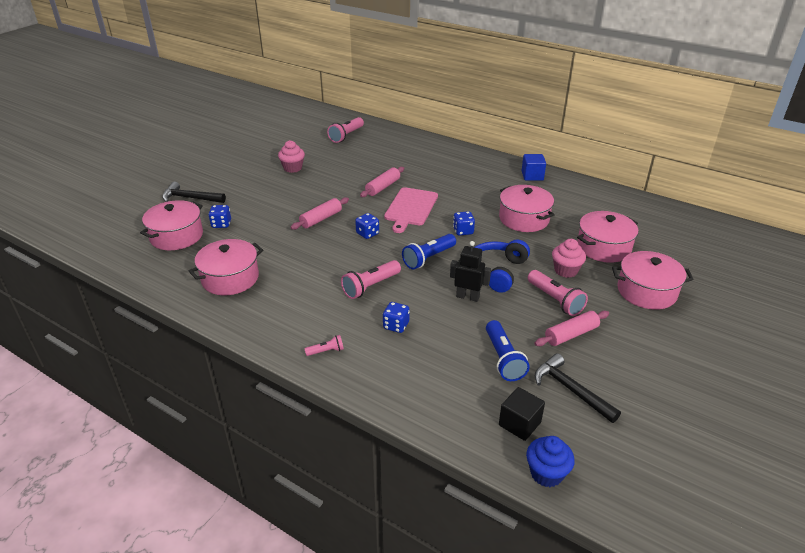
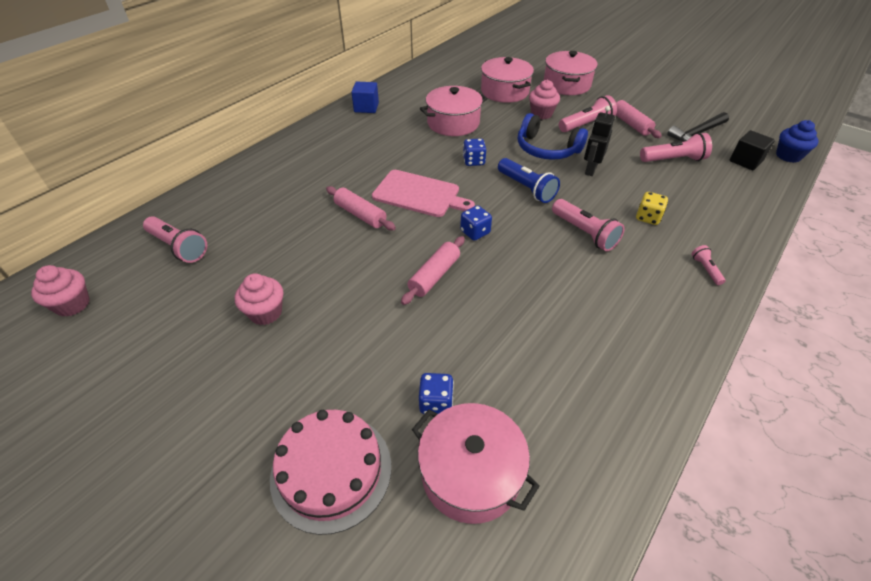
camera: 85 degrees left, 10 degrees up
(190, 198) = (331, 471): black hammer -> pink cake
(230, 278) = (588, 373): pink pot -> none
(303, 120) = (72, 304): none -> pink cupcake
(321, 219) = (434, 276): pink rolling pin -> pink rolling pin turned 75 degrees clockwise
(396, 325) = (648, 217): blue dice -> yellow dice
(503, 359) = (673, 160): blue flashlight -> pink flashlight

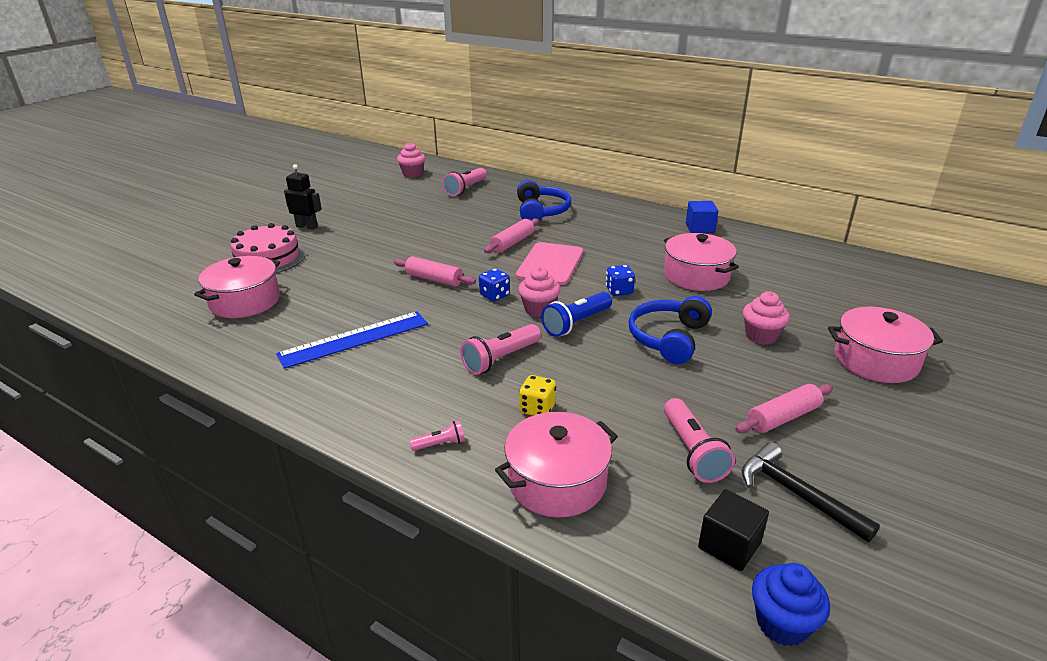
camera: 85 degrees right, 15 degrees down
(265, 313) = (399, 224): pink cupcake -> pink cupcake (539, 309)
(286, 189) = (541, 211): none -> blue headphones
(436, 402) = (305, 287): blue dice -> none
(504, 91) = (806, 308): pink pot -> pink pot (557, 481)
(560, 336) = (354, 339): none -> blue ruler
(586, 125) = (753, 373): pink flashlight -> none
(590, 169) = (633, 370): black robot -> black robot (307, 227)

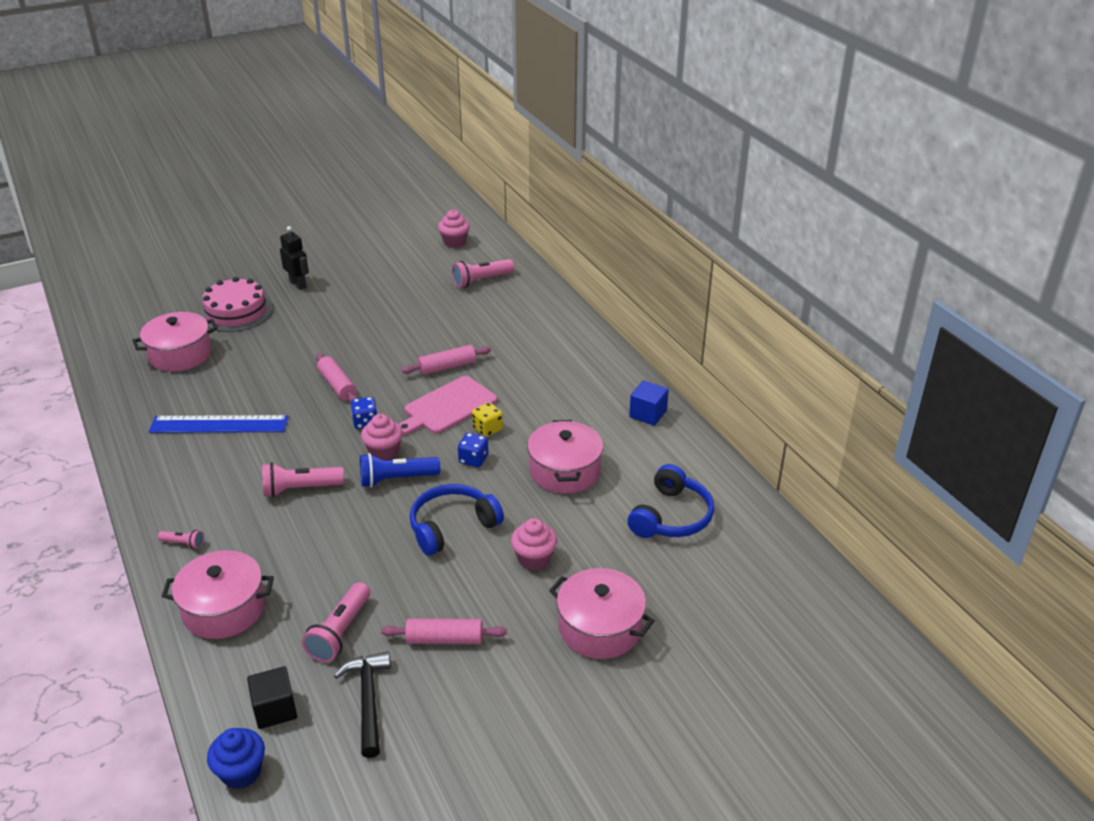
camera: 30 degrees right, 5 degrees up
(537, 409) = (276, 545): yellow dice -> yellow dice (487, 429)
(541, 211) = (518, 336): blue headphones -> blue headphones (671, 516)

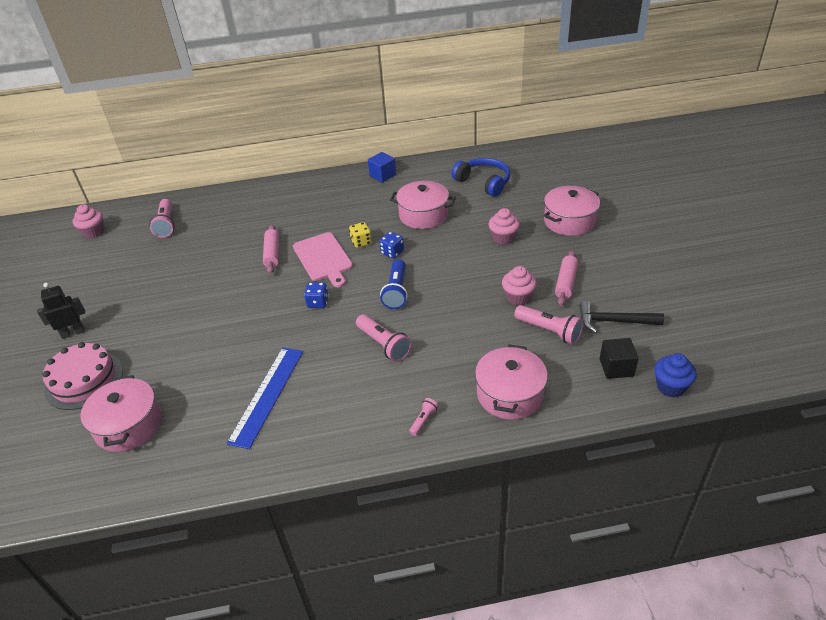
camera: 70 degrees left, 5 degrees up
(300, 489) = (384, 345): pink flashlight -> pink flashlight turned 45 degrees counterclockwise
(337, 385) = (256, 316): pink rolling pin -> none
(384, 452) = (361, 295): pink cupcake -> pink cupcake (518, 297)
(452, 526) = (459, 269): blue headphones -> none

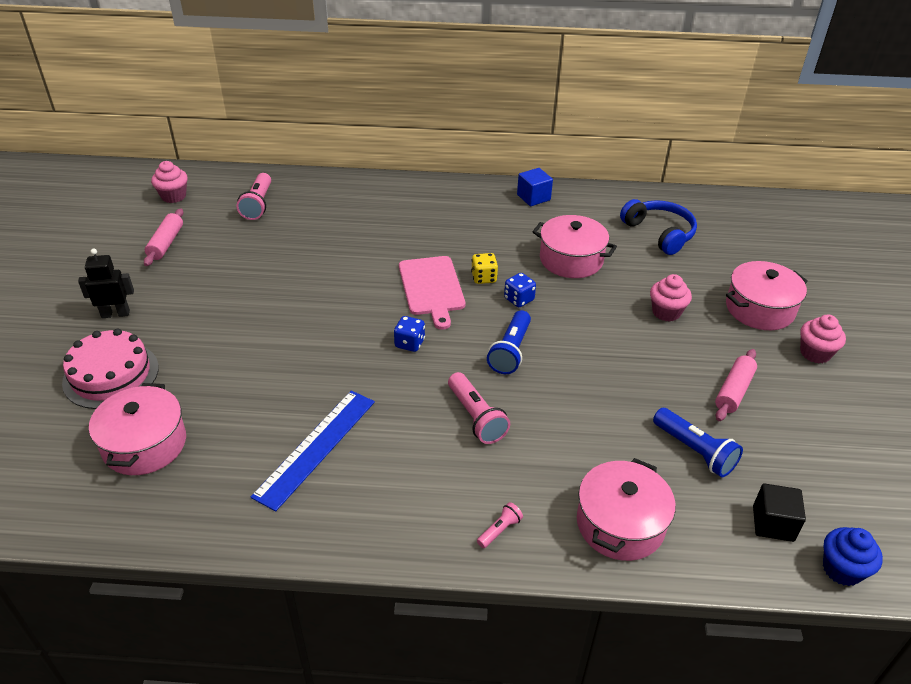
camera: 10 degrees right, 0 degrees up
(272, 254) = (372, 268): pink rolling pin -> pink rolling pin (166, 243)
(518, 297) = (665, 395): pink cupcake -> pink cupcake (815, 353)
(549, 331) = (695, 451): pink flashlight -> blue flashlight
(614, 321) = (785, 459): black hammer -> none

